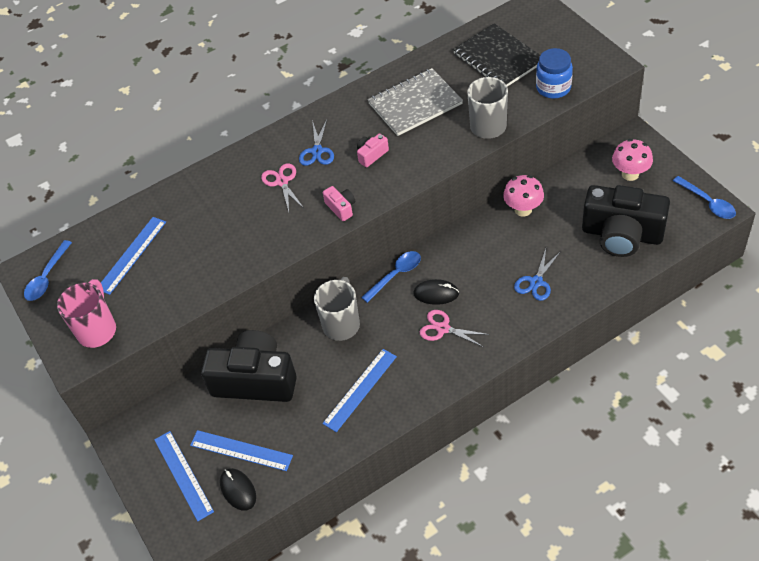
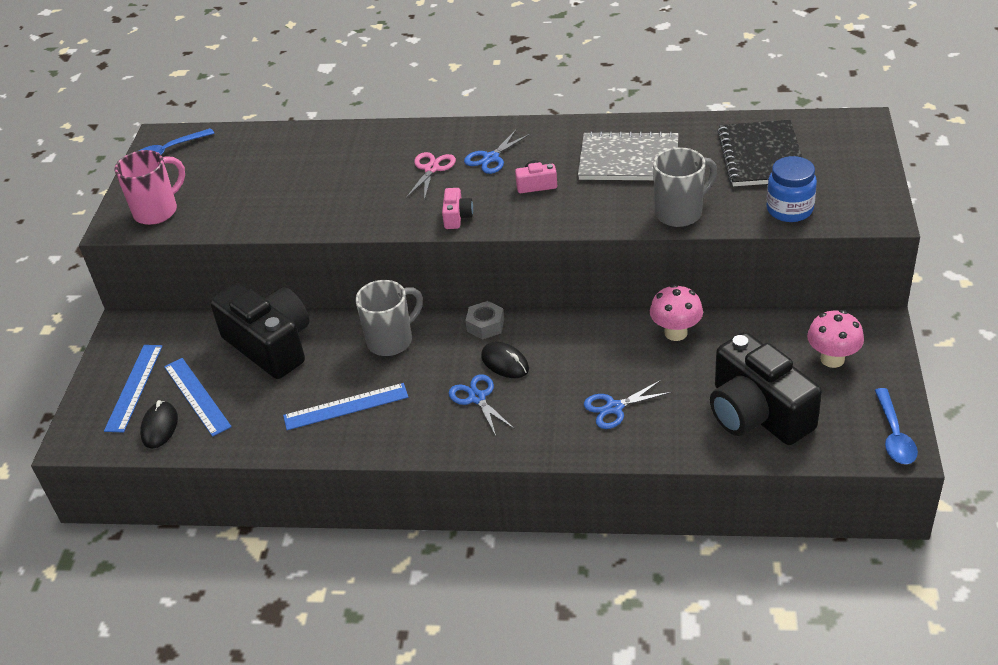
camera: 35 degrees right, 10 degrees down
(132, 255) = (247, 166): blue ruler -> none
(395, 275) = (485, 325): blue spoon -> grey nut
(443, 328) = (477, 398): pink scissors -> blue scissors

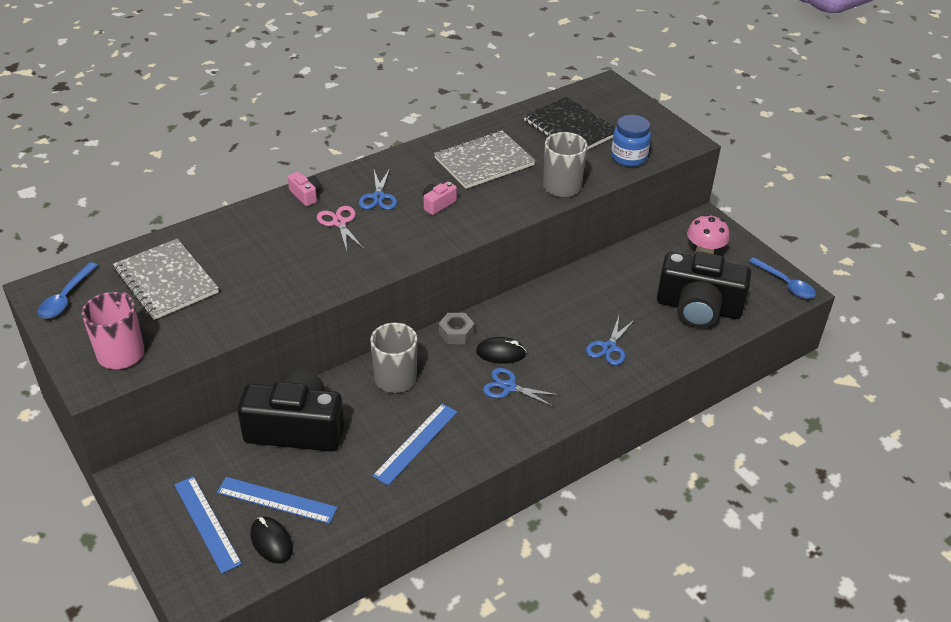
camera: 45 degrees left, 0 degrees up
(247, 166) = (166, 281): none -> grey notebook
(457, 217) = (404, 250): pink camera -> pink camera (305, 195)
(675, 333) = (593, 279): pink mushroom -> none

